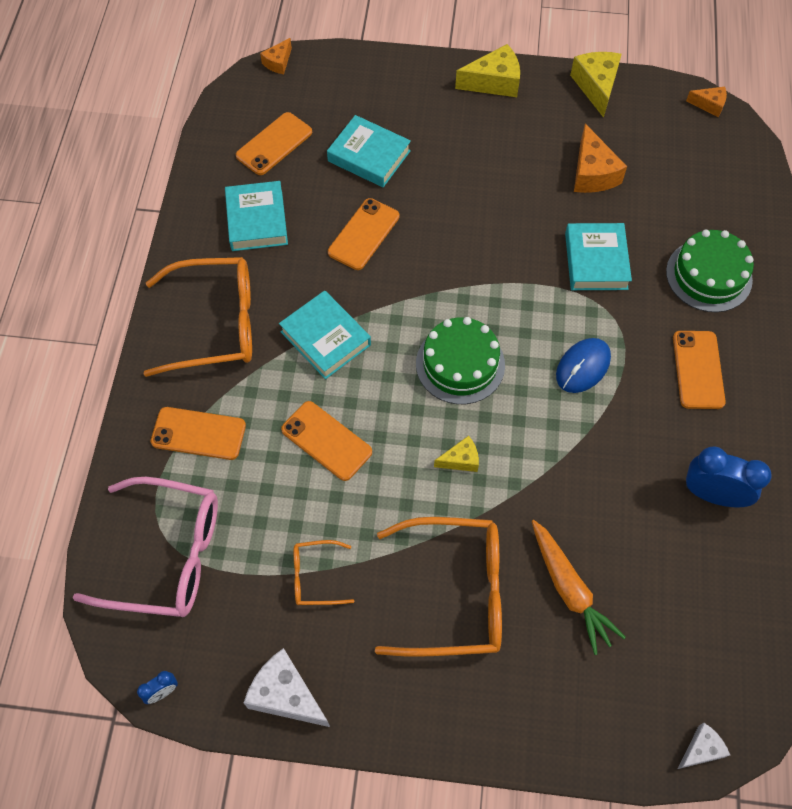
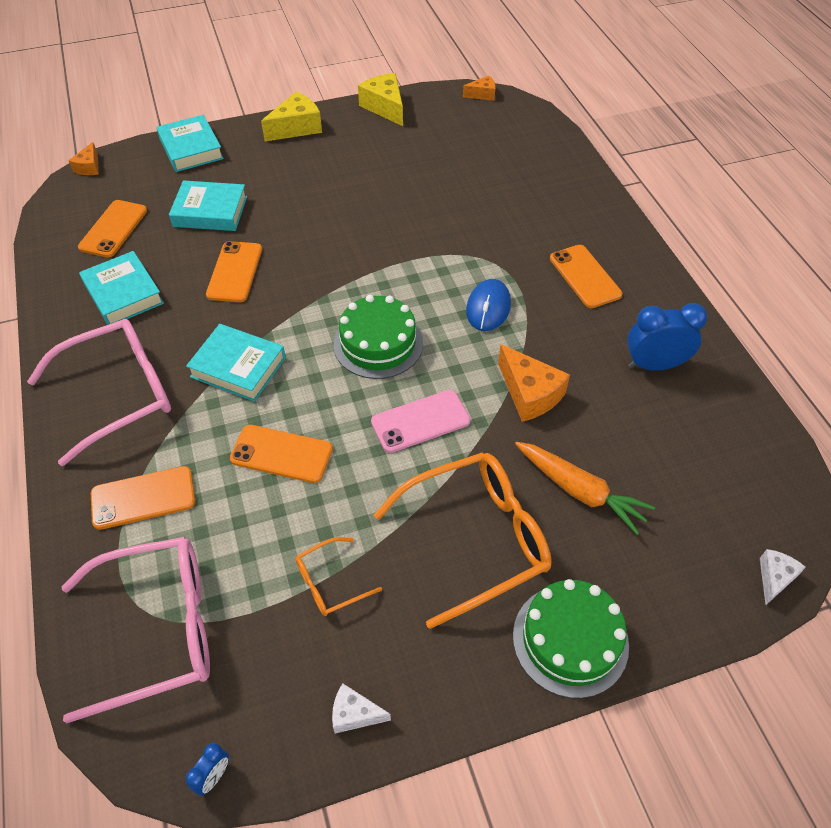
camera: 25 degrees left, 10 degrees down
(215, 324) = (118, 394): orange glasses -> pink glasses
(286, 695) = (354, 714): white cheese -> white cheese, size x0.58
(461, 460) = (420, 421): yellow cheese -> pink phone
(592, 173) = (415, 166): orange cheese -> orange cheese (529, 394)
(596, 261) = (454, 226): turquoise book -> turquoise book (191, 149)
(709, 275) = (552, 207): green cake -> green cake (570, 640)

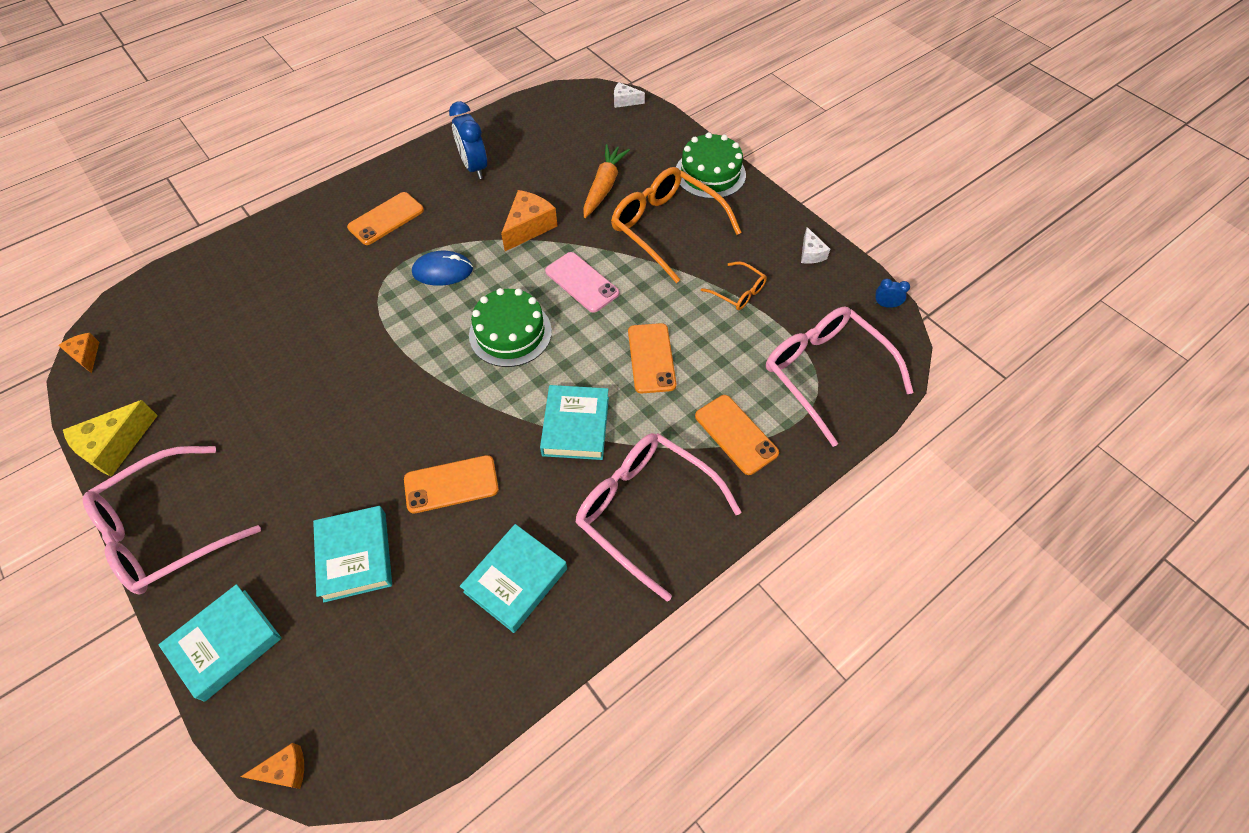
camera: 110 degrees left, 5 degrees up
(113, 229) = (411, 655): orange phone -> none
(296, 128) = (166, 530): yellow cheese -> pink glasses

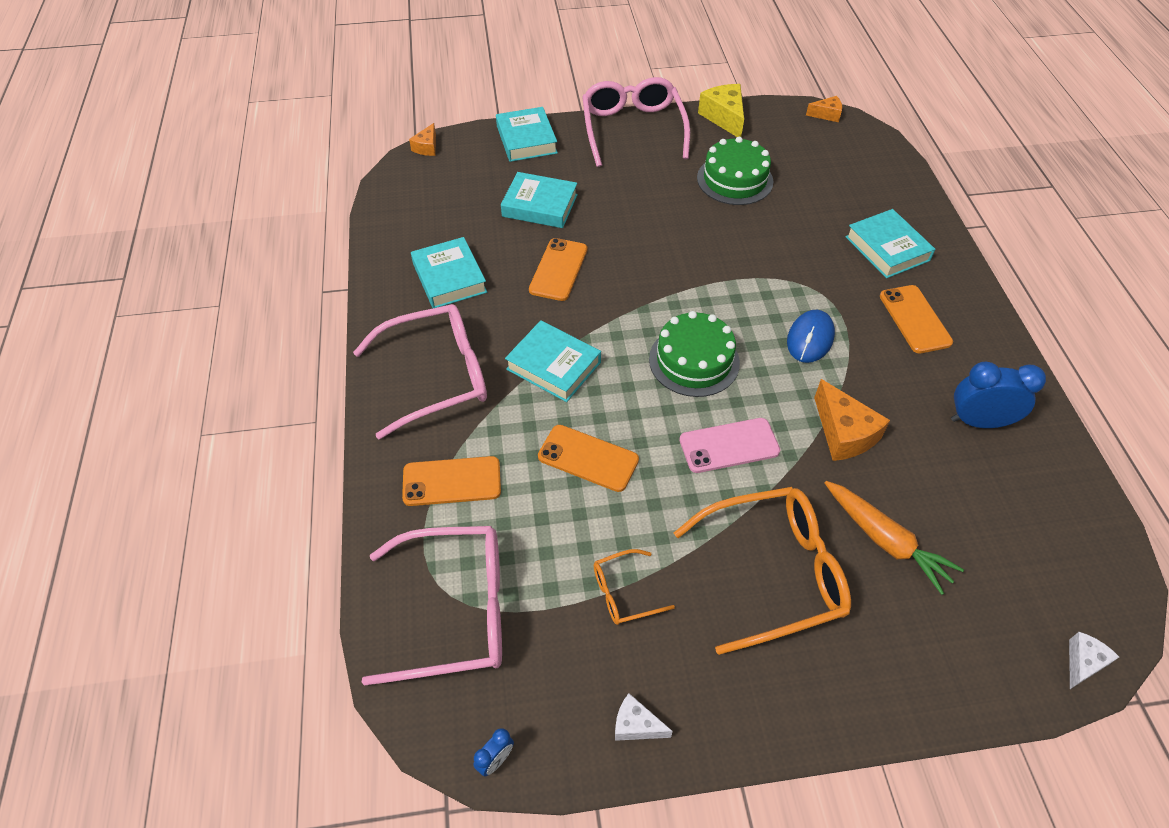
camera: 120 degrees right, 5 degrees down
(303, 254) = (887, 248): none -> turquoise book
(710, 173) = (859, 689): green cake -> green cake (735, 180)

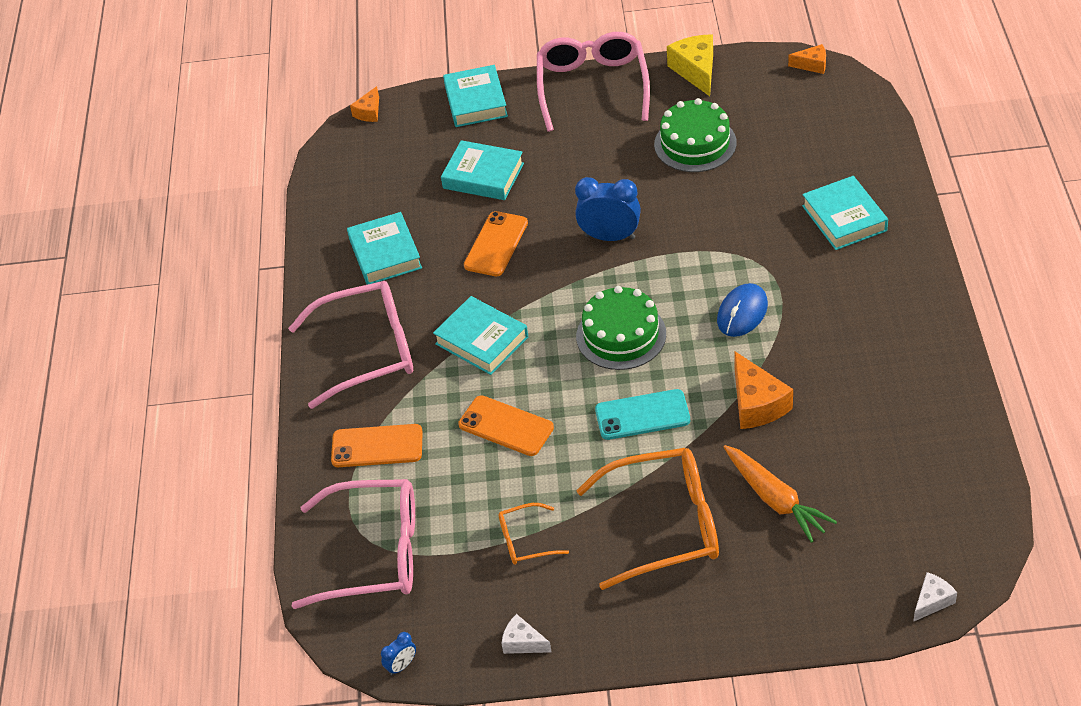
camera: 10 degrees right, 5 degrees down
(729, 445) = (642, 415): pink phone -> turquoise phone
(915, 319) = (855, 292): orange phone -> none
(978, 422) = (894, 393): blue clock -> blue clock (610, 237)

